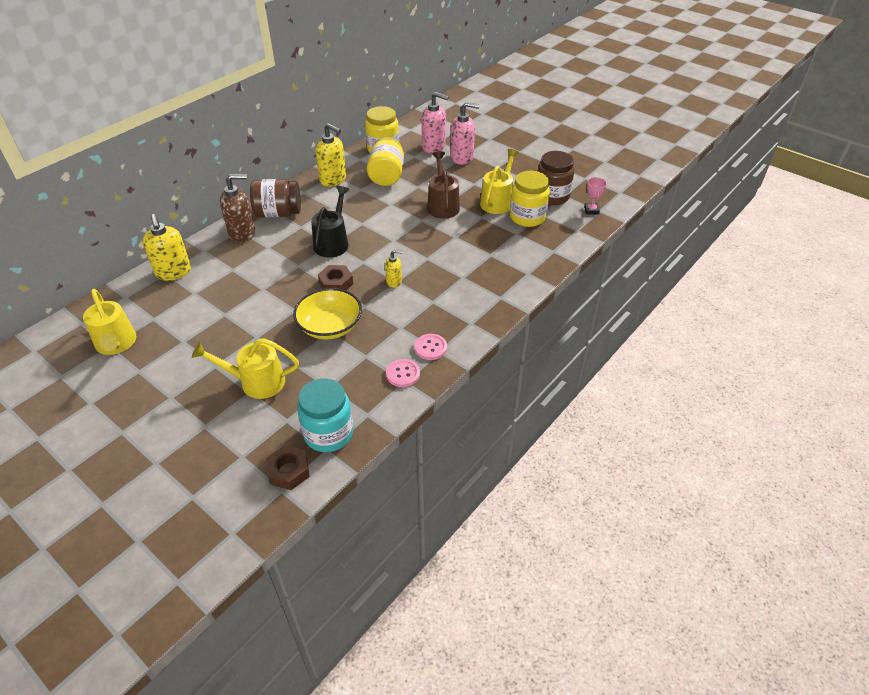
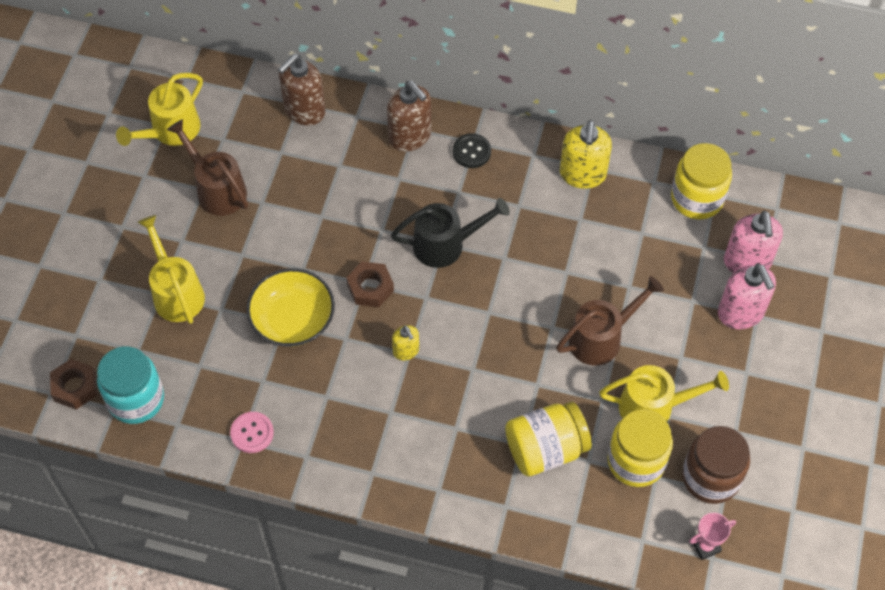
camera: 65 degrees right, 15 degrees up
(173, 272) = (304, 110): yellow soap dispenser -> brown soap dispenser
(191, 334) = (216, 189): none -> brown watering can
(278, 213) = (471, 152): brown jar -> black button
(386, 176) = (631, 235): yellow jar -> yellow jar (545, 449)
(430, 348) = (307, 444): pink button -> none

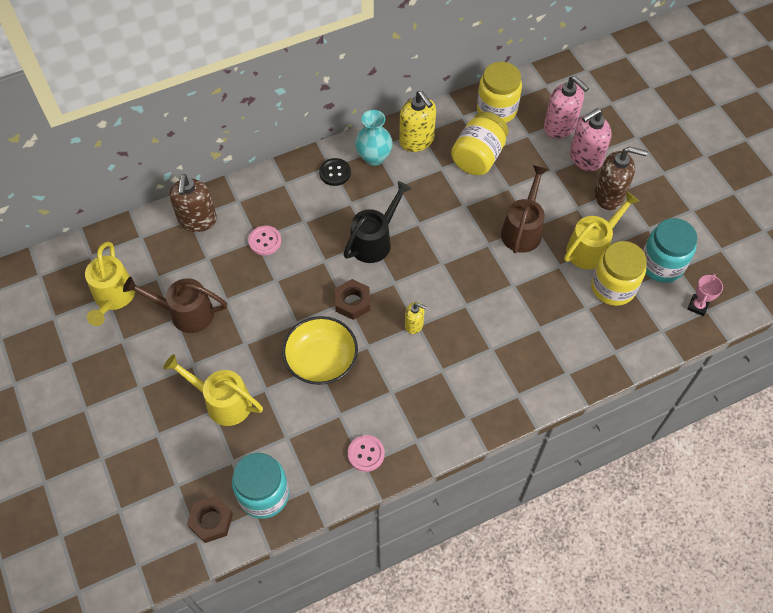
camera: 40 degrees left, 0 degrees up
(345, 172) = (265, 241): none -> pink button
(410, 136) = (285, 189): brown soap dispenser -> brown soap dispenser (609, 196)
(524, 162) = (374, 157): none -> turquoise vase
(545, 449) = (556, 320): yellow jar -> yellow jar (478, 157)
(710, 477) = (661, 264): brown jar -> turquoise jar
(741, 313) = (585, 158): pink soap dispenser -> pink soap dispenser turned 120 degrees clockwise

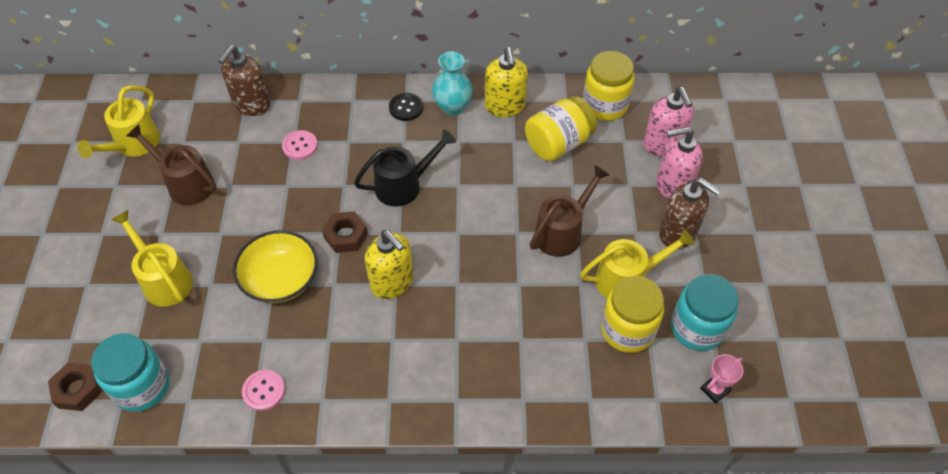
camera: 25 degrees right, 5 degrees down
(414, 325) = (392, 282): yellow soap dispenser -> yellow soap dispenser, size x1.82

